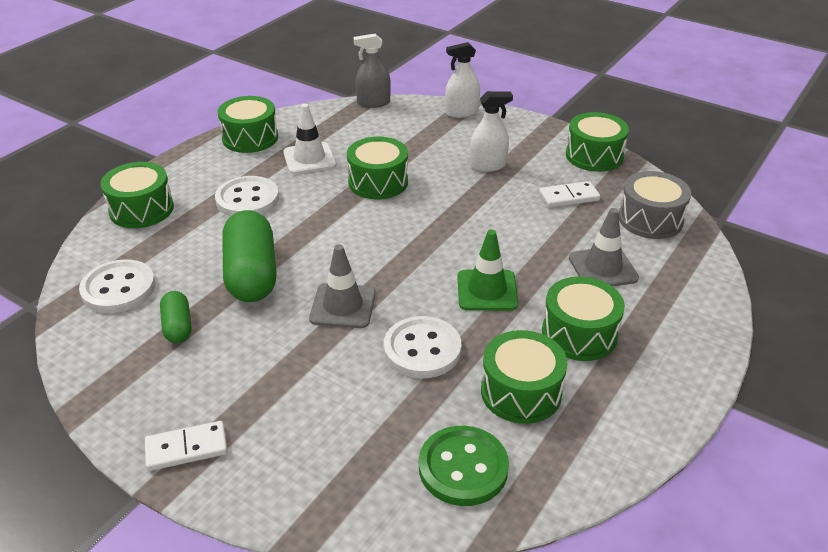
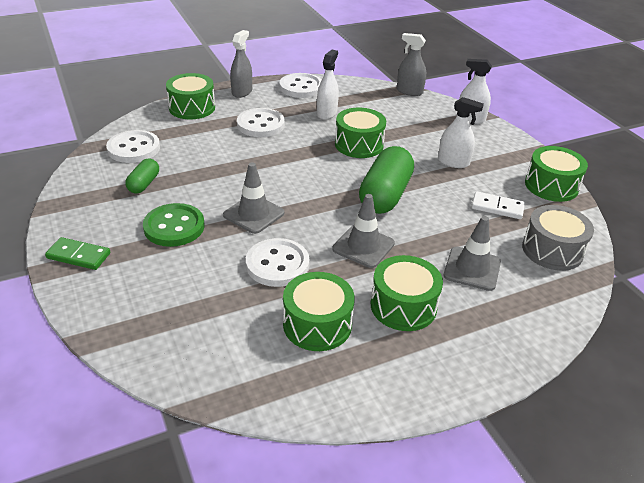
camera: 30 degrees right, 0 degrees up
(185, 167) = (242, 92): none -> grey spray bottle
(186, 448) = (78, 256): white domino -> green domino
(250, 138) = (301, 87): green drum -> white button
(252, 274) = (217, 171): green capsule -> green capsule (385, 195)
(309, 159) = (327, 113): white traffic cone -> white spray bottle
(463, 467) = (226, 352): green button -> green button (174, 227)
(487, 290) = (363, 246): green traffic cone -> grey traffic cone

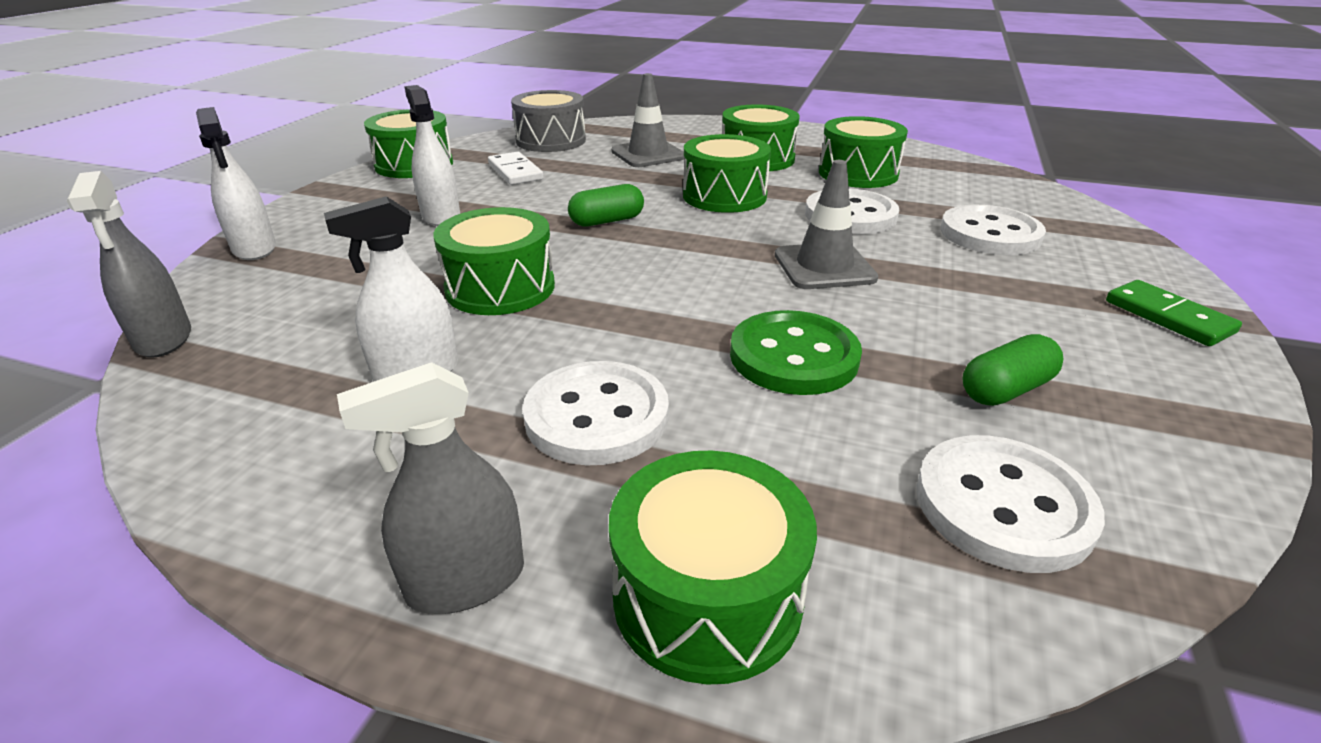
camera: 135 degrees left, 5 degrees down
(174, 227) = (974, 296): green button -> green button (793, 356)
(301, 87) = (296, 491): white button -> white button (990, 234)
(363, 246) = (724, 196): grey traffic cone -> green drum
(385, 195) = (607, 221): green capsule -> green capsule, size x0.52

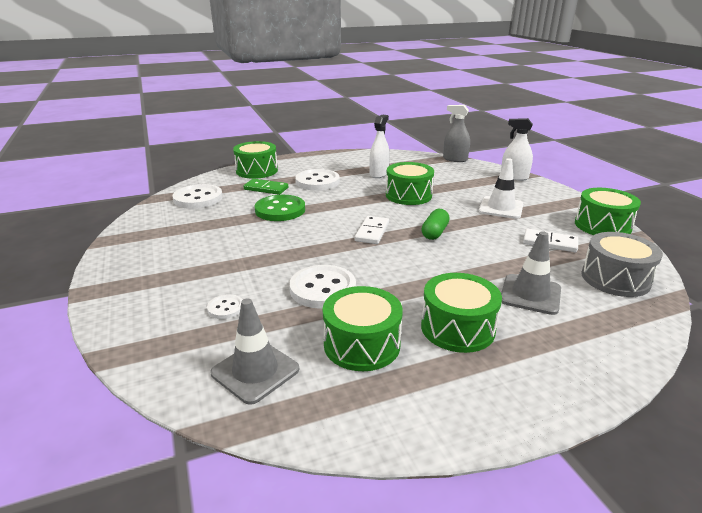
camera: 140 degrees right, 5 degrees down
(441, 216) = (501, 208): white spray bottle -> white traffic cone
(466, 581) = (303, 160): grey spray bottle -> none
(688, 251) = (372, 232): none -> white domino
(724, 196) = (413, 274): green drum -> none
(824, 267) = (303, 247): grey traffic cone -> grey traffic cone (255, 371)
(990, 234) = (225, 308): white button -> white button, size x0.51
(1006, 390) = (201, 224): green capsule -> none
(1168, 317) = (122, 280): green domino -> green domino (266, 189)

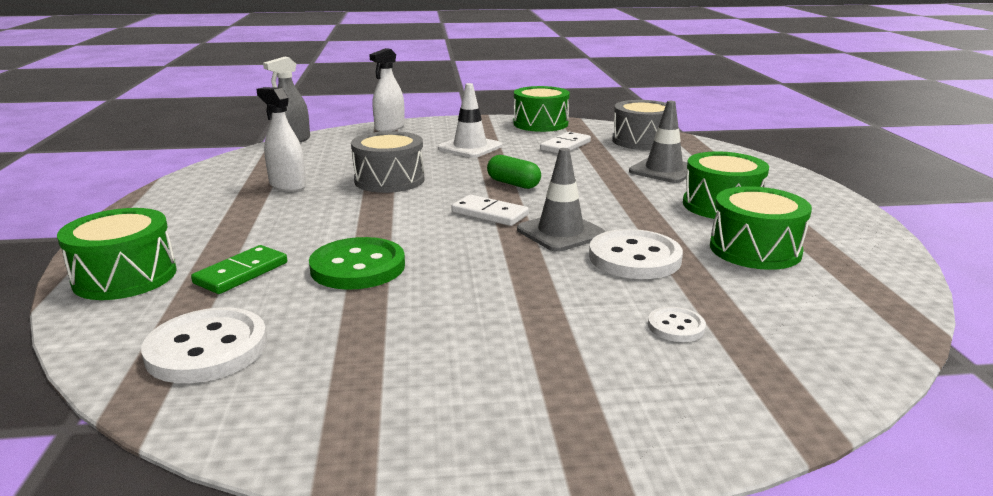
camera: 75 degrees left, 5 degrees down
(255, 371) = (817, 311): grey traffic cone -> grey traffic cone (560, 232)
(317, 182) = (264, 228): white button -> none
(408, 195) = (389, 180): green drum -> grey drum

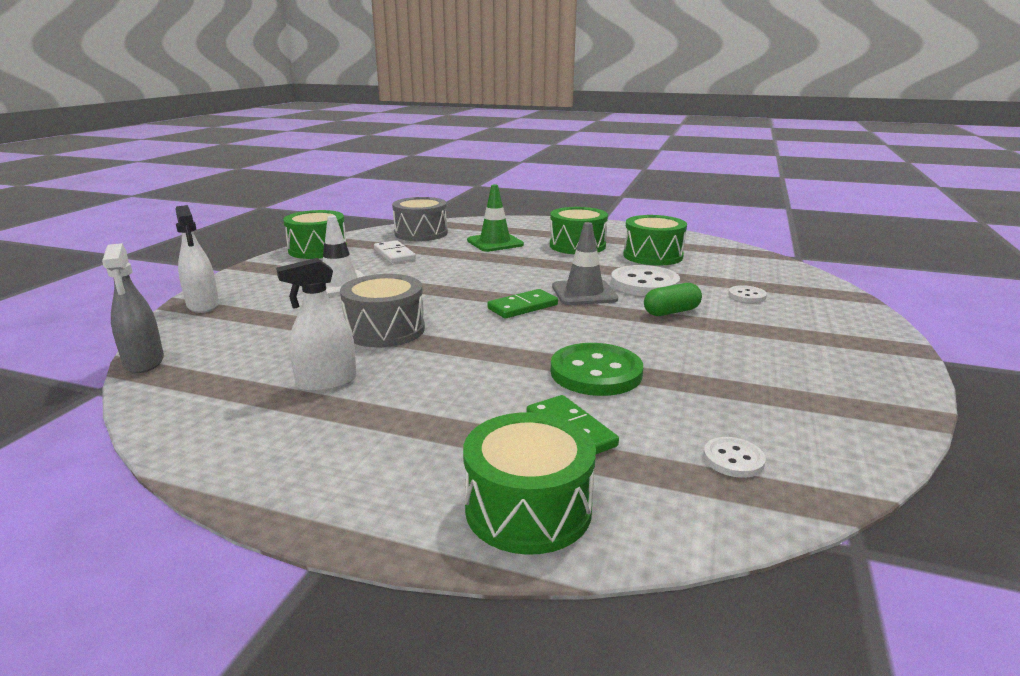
camera: 65 degrees left, 0 degrees up
(207, 349) = (733, 459): white button -> white button, size x0.51
(490, 214) = (522, 307): white domino -> green domino
(513, 184) = (463, 287): green capsule -> green capsule (671, 312)
(663, 170) = (495, 243): grey traffic cone -> green traffic cone

